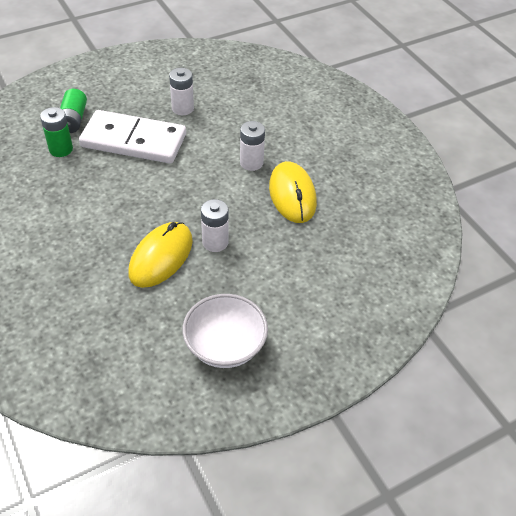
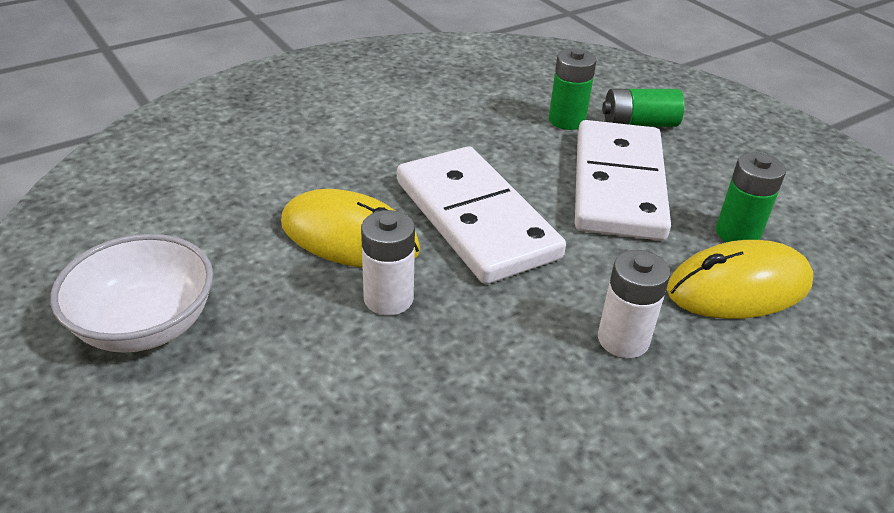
camera: 85 degrees right, 10 degrees down
(154, 202) = (475, 219): none -> white domino
(182, 108) = (737, 233): white battery -> green battery
(292, 195) = (545, 413): yellow mouse -> yellow mouse (738, 287)

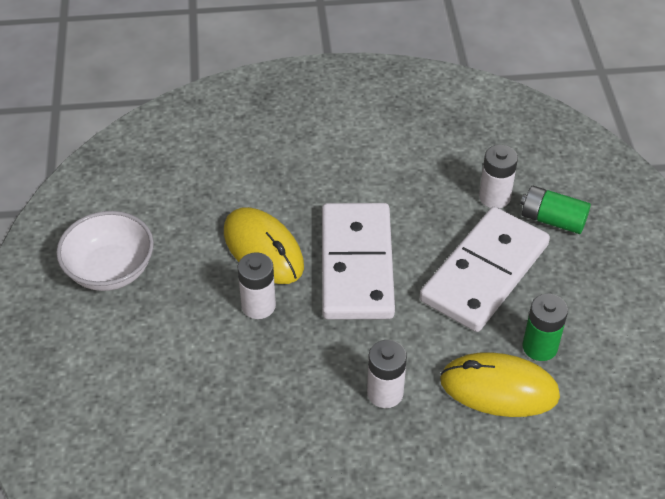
camera: 30 degrees right, 10 degrees up
(566, 120) = (494, 197): green battery -> white battery

